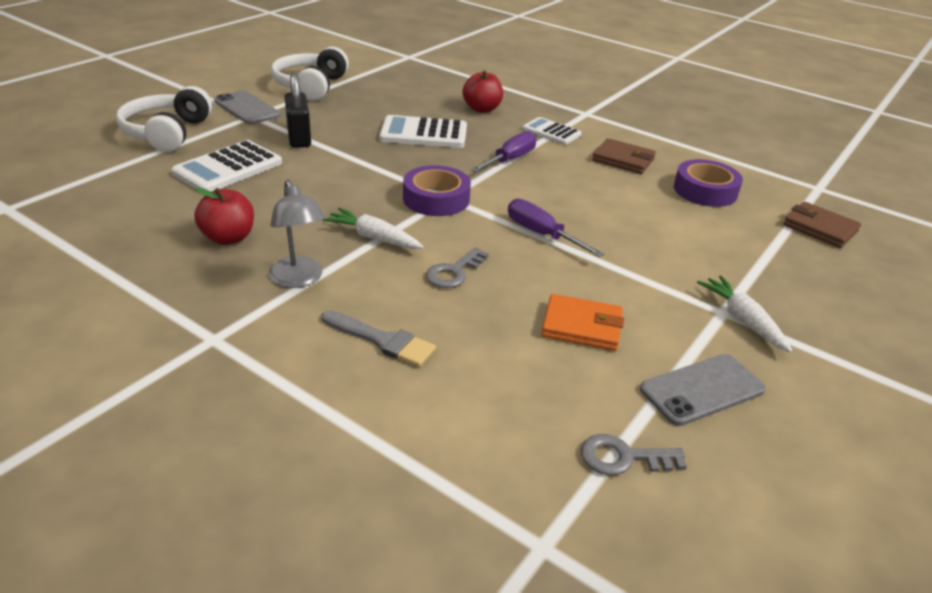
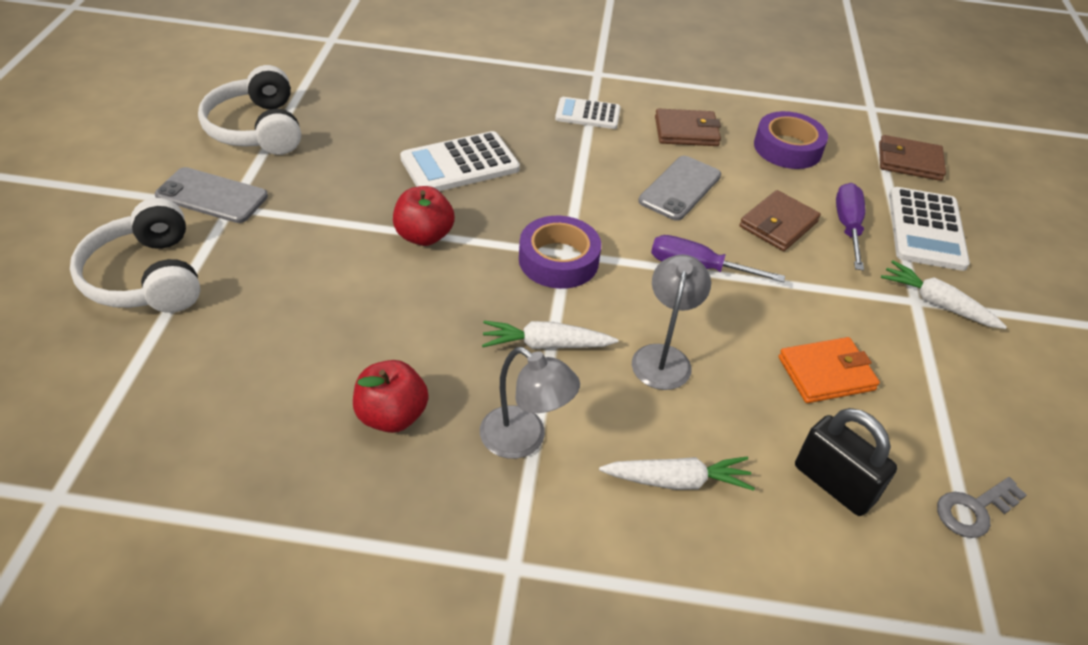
camera: 30 degrees left, 10 degrees up
(228, 168) = (285, 306): white calculator -> white calculator (926, 229)
(299, 138) = (324, 223): black padlock -> black padlock (833, 483)
(382, 340) = (677, 481): grey brush -> white carrot
(454, 272) = (663, 357): grey key -> grey lamp
(482, 109) = (488, 102): red apple -> red apple (424, 236)
(510, 160) = (582, 172): purple screwdriver -> purple screwdriver (847, 227)
(643, 230) = (778, 224): none -> brown wallet
(702, 390) = (969, 401): grey phone -> grey phone (680, 188)

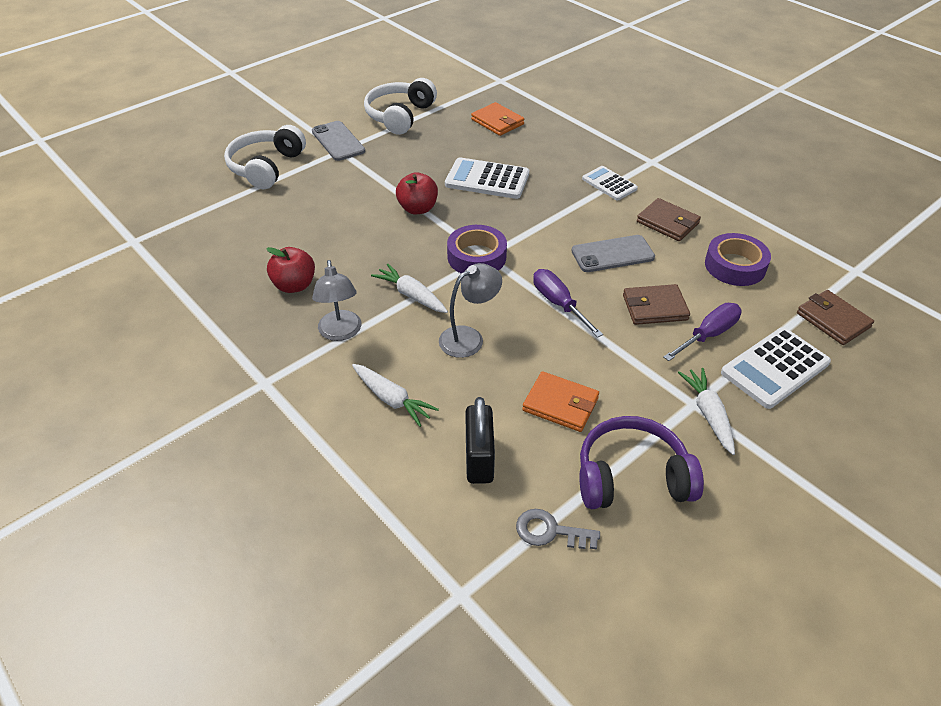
camera: 45 degrees right, 0 degrees up
(388, 91) = (497, 122): none -> orange wallet
(960, 405) = (632, 477): none -> purple headphones

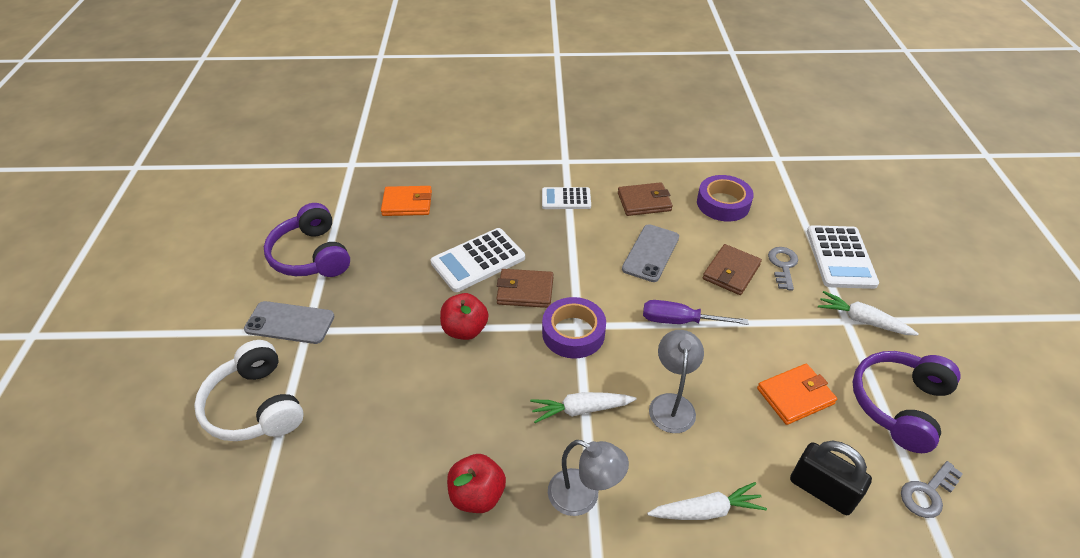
camera: 50 degrees left, 0 degrees up
(399, 116) = (311, 255): white headphones -> purple headphones
(708, 335) = (783, 265): purple screwdriver -> grey key
(833, 320) = (815, 200): brown wallet -> brown wallet (525, 291)

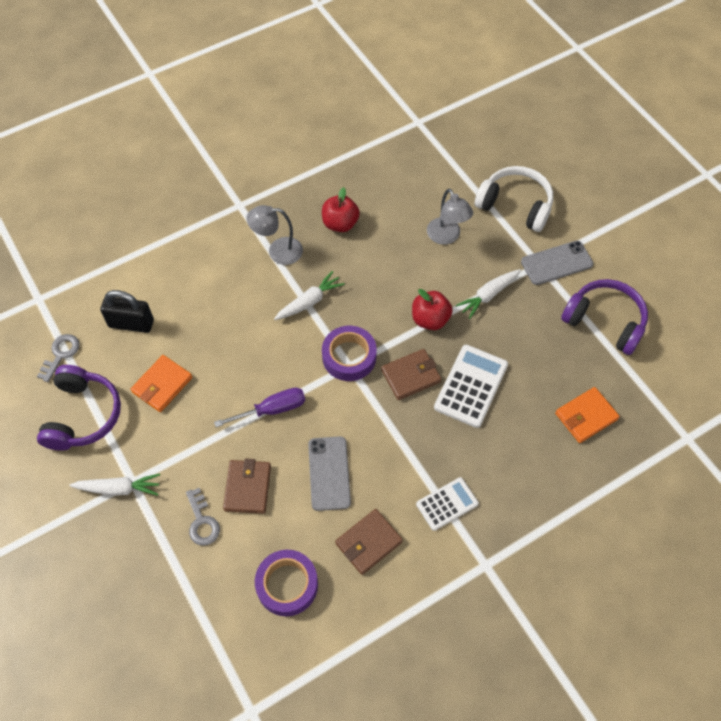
camera: 150 degrees right, 15 degrees up
(671, 404) = (249, 335): grey lamp -> grey lamp (446, 237)
(706, 510) = (201, 278): white carrot -> white carrot (488, 295)
(840, 257) = (148, 563): white calculator -> none

